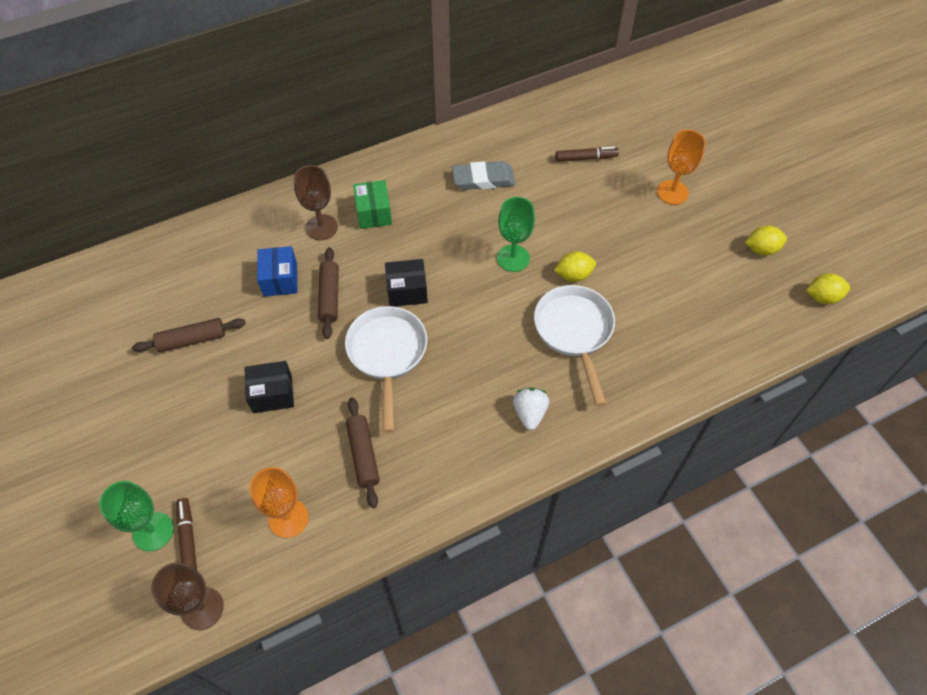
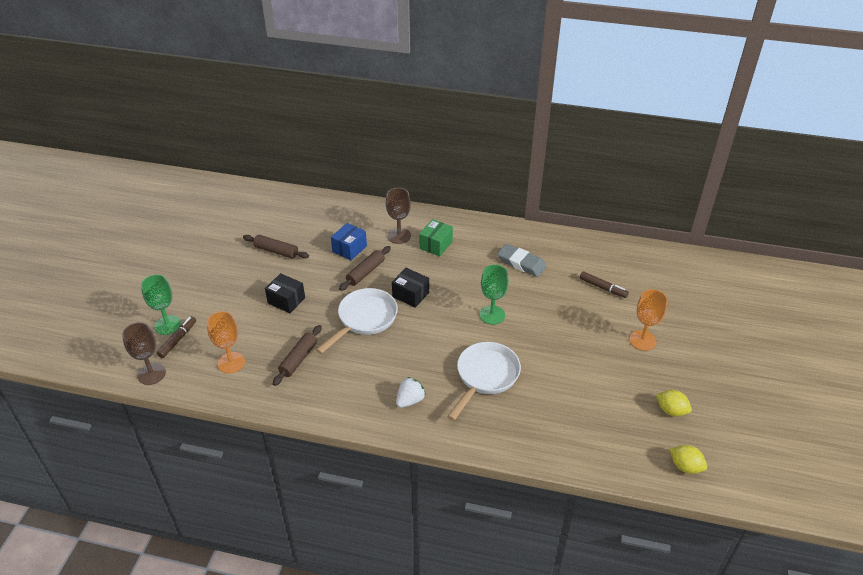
camera: 40 degrees right, 15 degrees down
(573, 275) = (520, 346): yellow lemon -> none

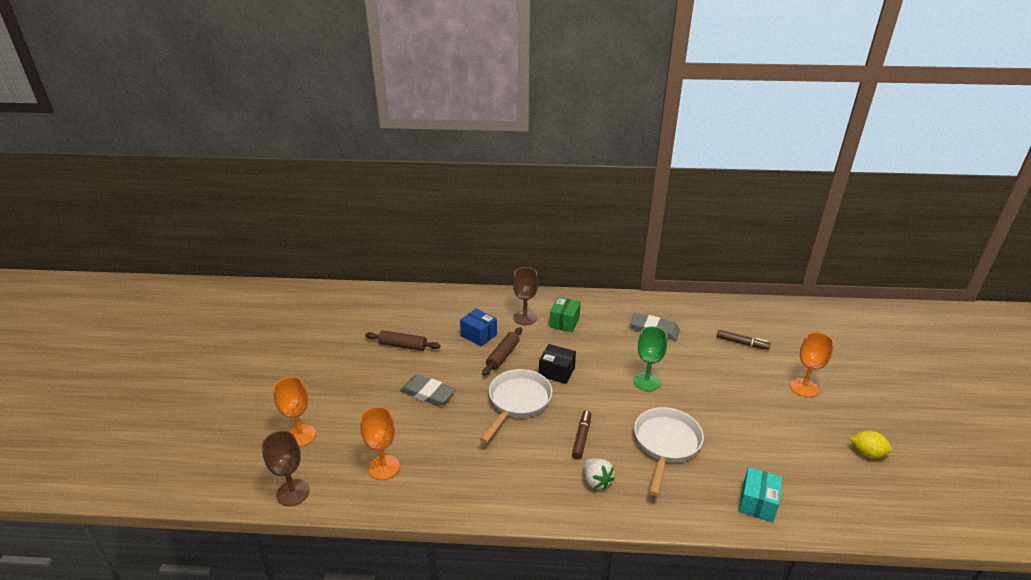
camera: 10 degrees left, 10 degrees down
(167, 325) = (301, 435): green goblet -> orange goblet
(178, 340) = (316, 450): brown marker -> brown marker (581, 437)
(286, 300) = (427, 393): black box -> grey eraser
(298, 359) = (459, 453): brown rolling pin -> none
(349, 249) = (479, 335): blue box -> blue box turned 75 degrees counterclockwise
(410, 400) = (596, 481): white strawberry -> white strawberry turned 120 degrees clockwise
(546, 439) = (757, 503): none -> turquoise box
(685, 466) = (912, 510): yellow lemon -> none

